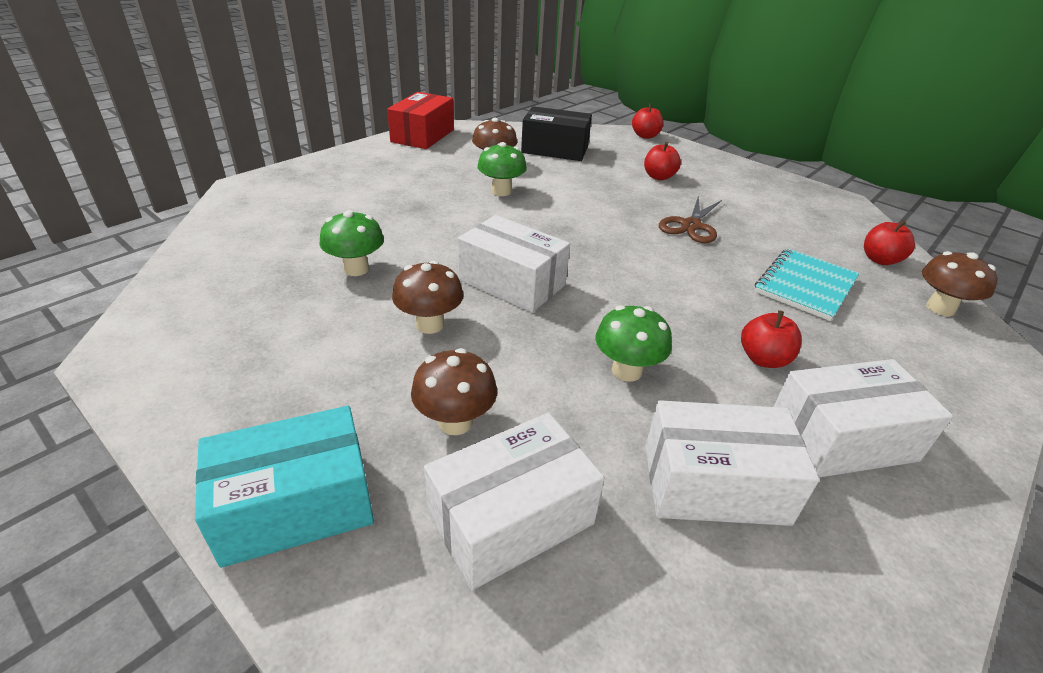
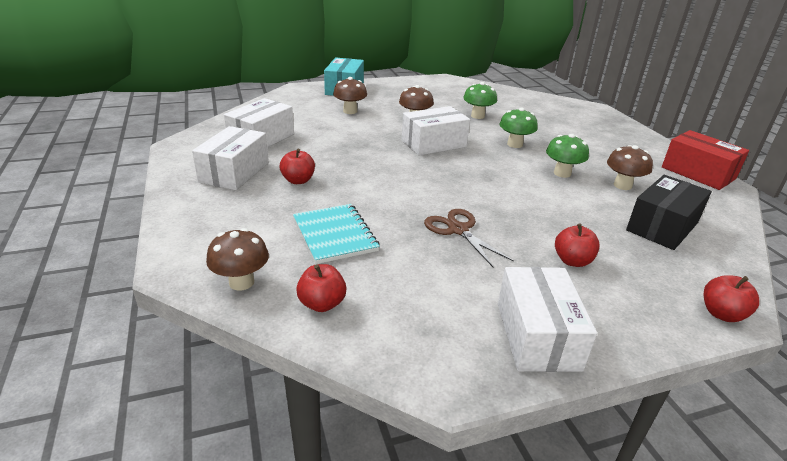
camera: 120 degrees right, 5 degrees down
(511, 518) = (300, 108): white box -> white box (537, 335)
(626, 371) = (336, 146): green mushroom -> green mushroom (515, 144)

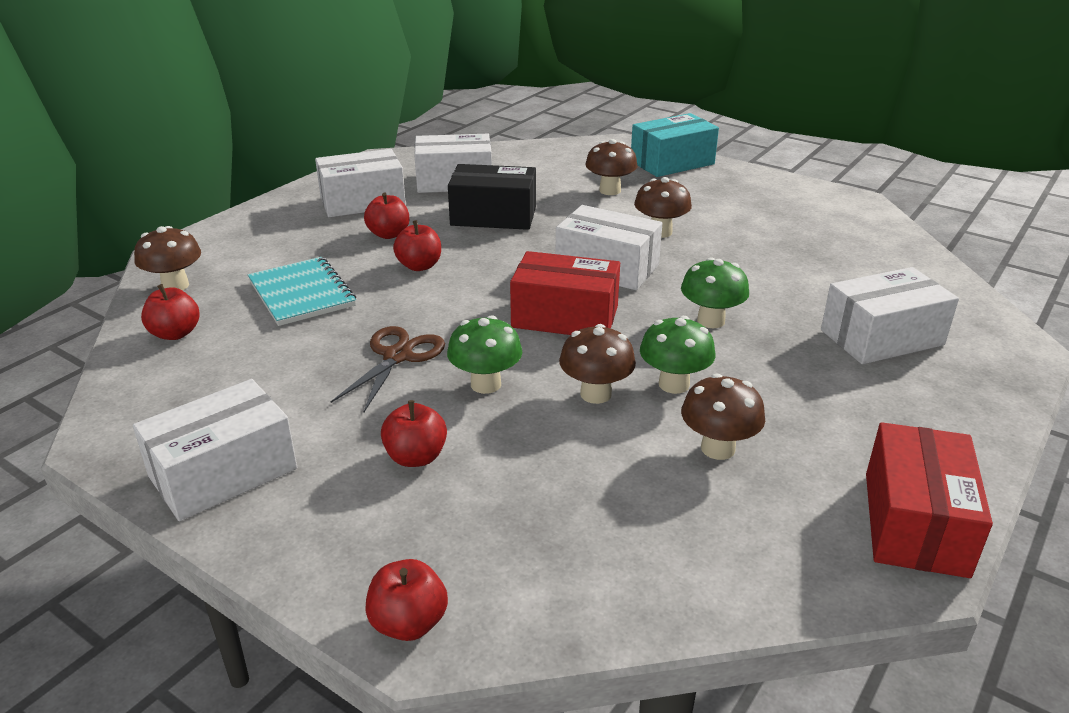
camera: 55 degrees right, 0 degrees up
(334, 235) = (302, 294): turquoise notebook -> turquoise notebook turned 60 degrees counterclockwise
(356, 186) = (419, 266): none -> red apple
(471, 171) = (565, 317): none -> red box
(477, 116) = (761, 265): green mushroom -> green mushroom (486, 384)
(553, 193) = (595, 394): none -> brown mushroom
(565, 123) = (881, 337): none -> white box
(662, 226) = (621, 517): black box -> black box (493, 216)

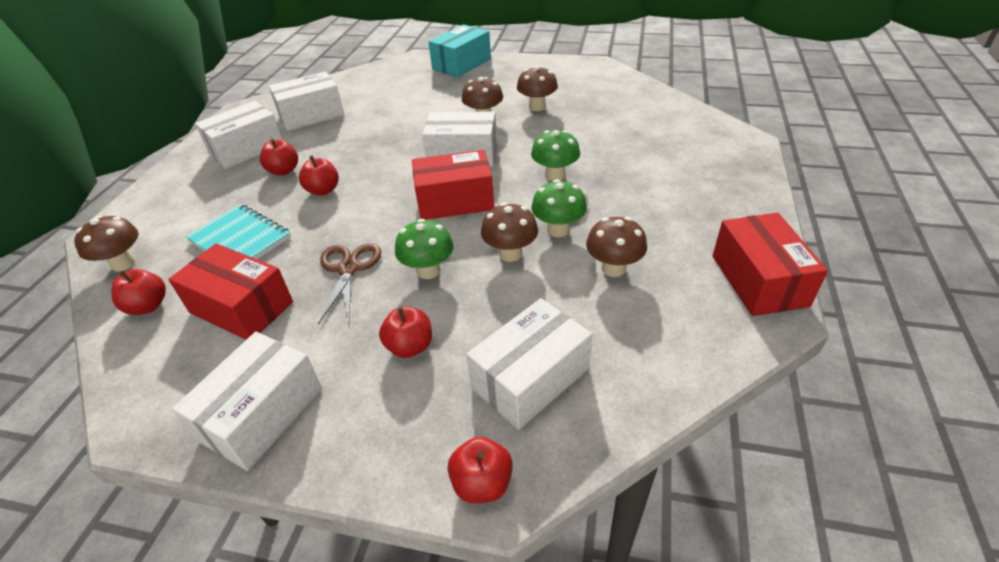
camera: 20 degrees left, 10 degrees up
(264, 362) = (241, 307): none -> red box
(493, 216) = (357, 135): black box -> none
(610, 190) = (431, 95): brown mushroom -> brown mushroom (537, 107)
(881, 337) = (666, 157): white box -> white box (530, 378)

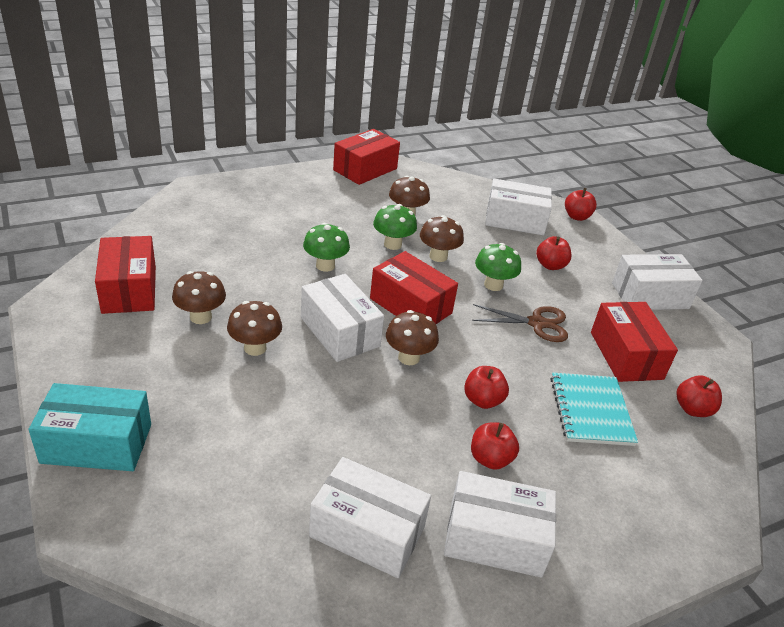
camera: 135 degrees left, 5 degrees down
(123, 264) = (703, 471): brown mushroom -> brown mushroom (409, 357)
(348, 269) = (537, 323): brown scissors -> brown scissors turned 135 degrees counterclockwise
(593, 89) = (129, 289): none -> red box

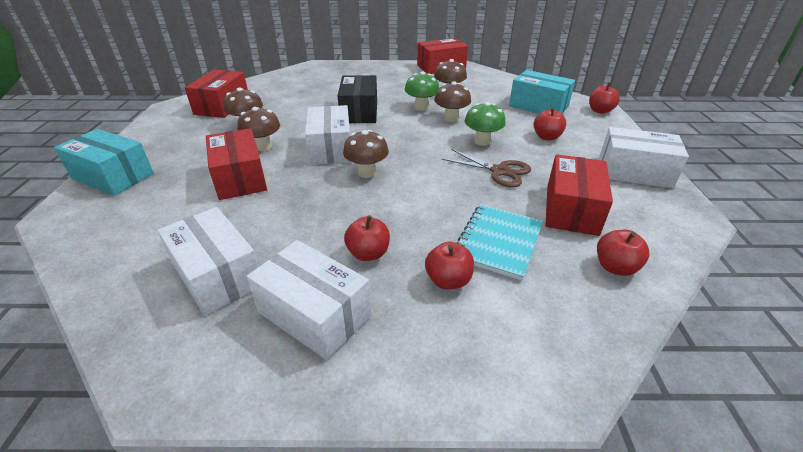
camera: 30 degrees right, 0 degrees up
(325, 265) = (359, 112): green mushroom -> black box
(410, 306) = (400, 143): red box -> red box (240, 178)
(483, 400) = (401, 212): red apple -> red apple (448, 280)
(515, 220) = (538, 106): white box -> turquoise box

